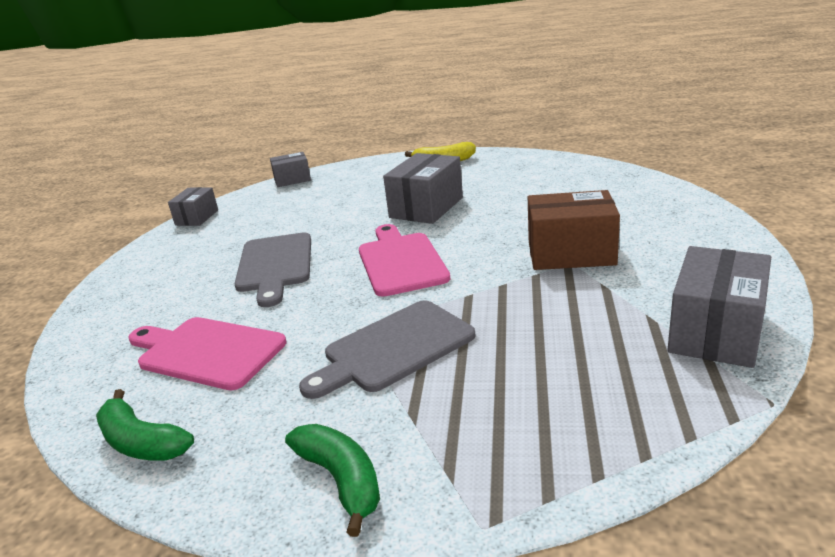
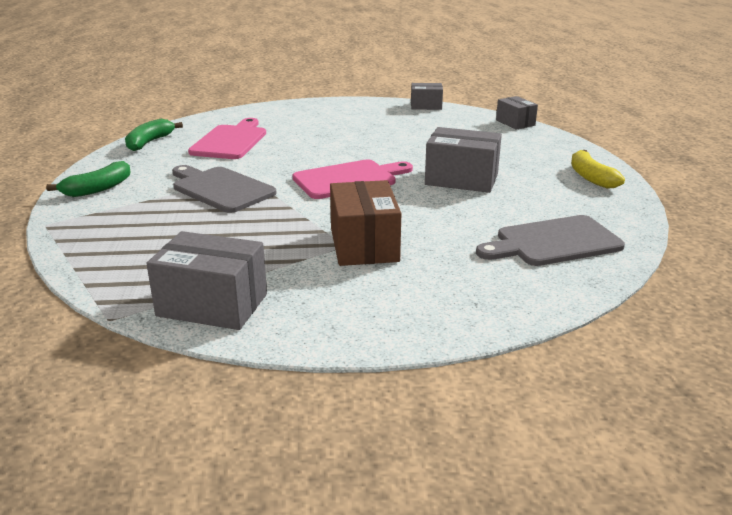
camera: 75 degrees right, 0 degrees up
(275, 265) = (343, 141): grey cutting board -> grey cutting board (553, 242)

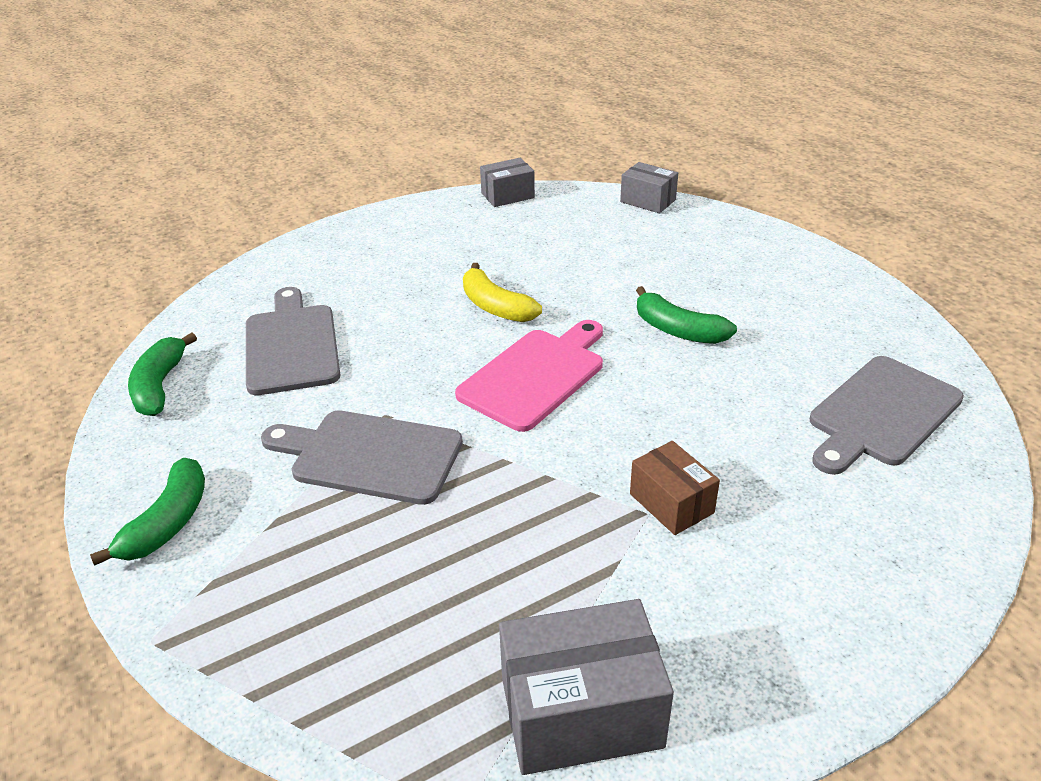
camera: 25 degrees left, 10 degrees up
(230, 141) = (291, 345): pink cutting board -> grey cutting board
(364, 245) = (671, 503): brown box -> brown box, size x0.60
(461, 179) = (678, 330): grey box -> green banana
(591, 177) = (819, 280): yellow banana -> yellow banana (495, 306)

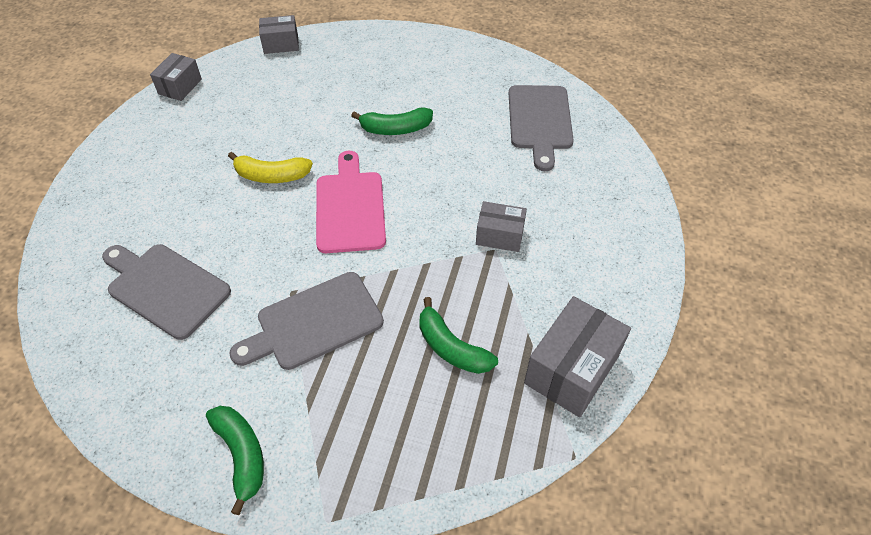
camera: 45 degrees left, 15 degrees up
(159, 386) = (104, 380): green banana -> green banana (451, 347)
(671, 503) = (499, 236): brown box -> grey box

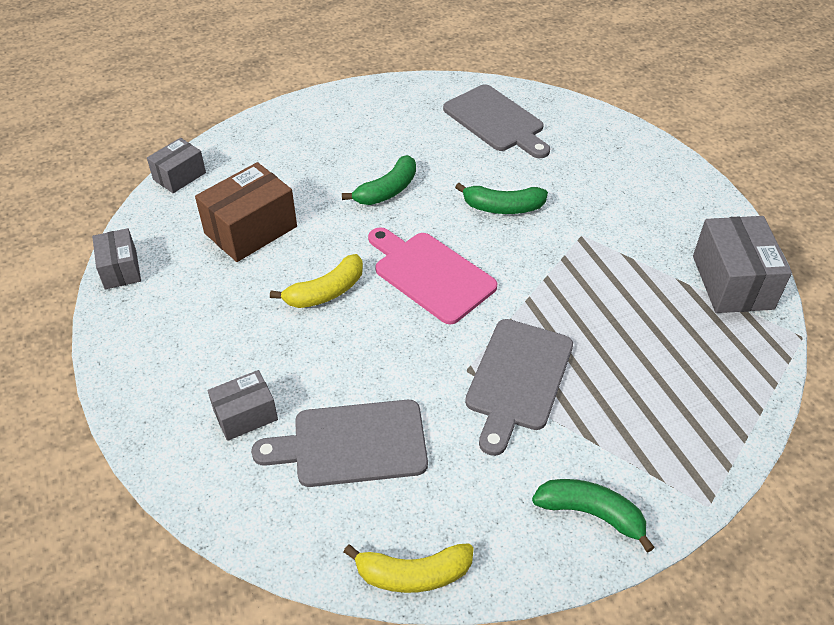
camera: 40 degrees left, 5 degrees down
(95, 399) = (413, 574): none -> yellow banana
(278, 105) = (251, 230): none -> brown box
(451, 347) = (639, 324): green banana -> green banana (503, 207)
(499, 236) = (573, 223): grey box -> grey box (245, 415)

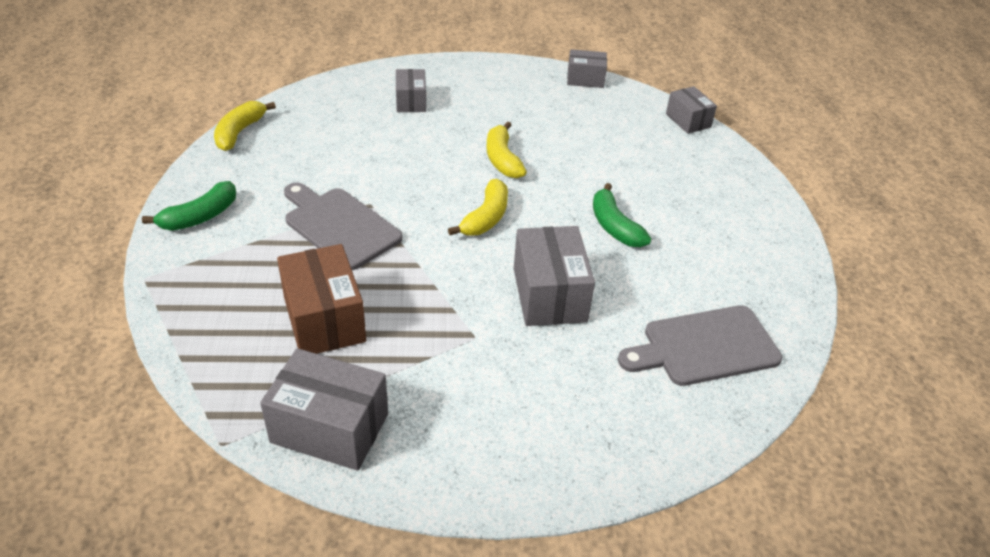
camera: 110 degrees right, 5 degrees down
(251, 230) = (598, 140): brown box -> brown box (324, 319)
(352, 444) = (351, 135): grey cutting board -> none
(430, 274) = (486, 218): pink cutting board -> yellow banana
(503, 207) = (549, 295): green banana -> grey box

